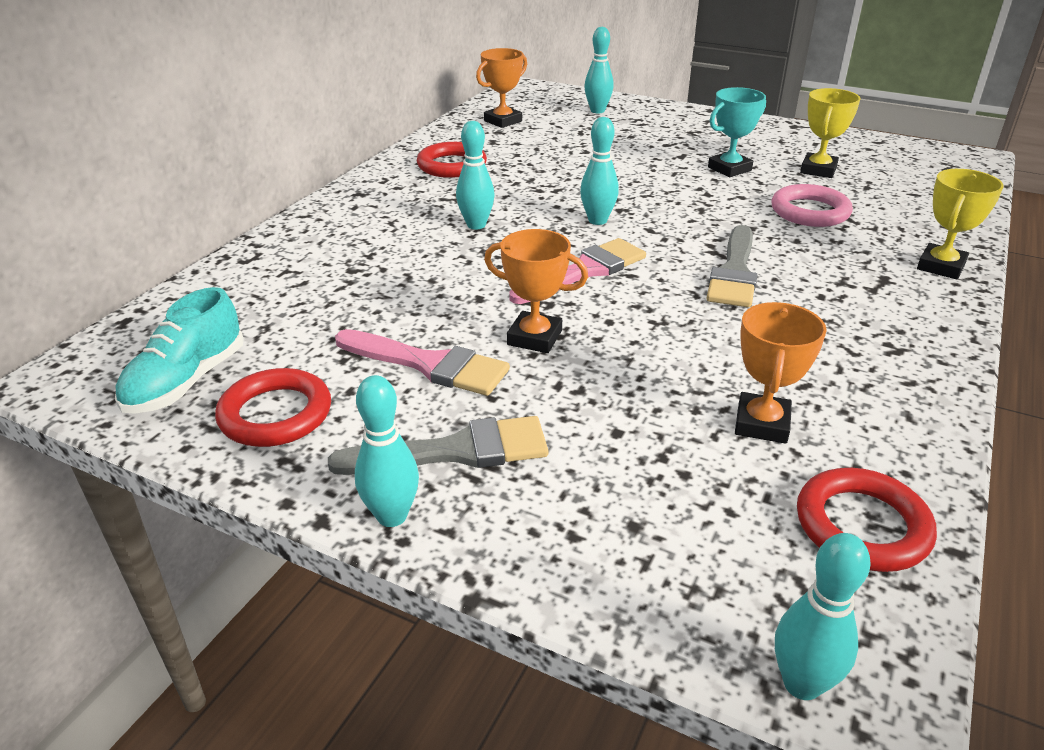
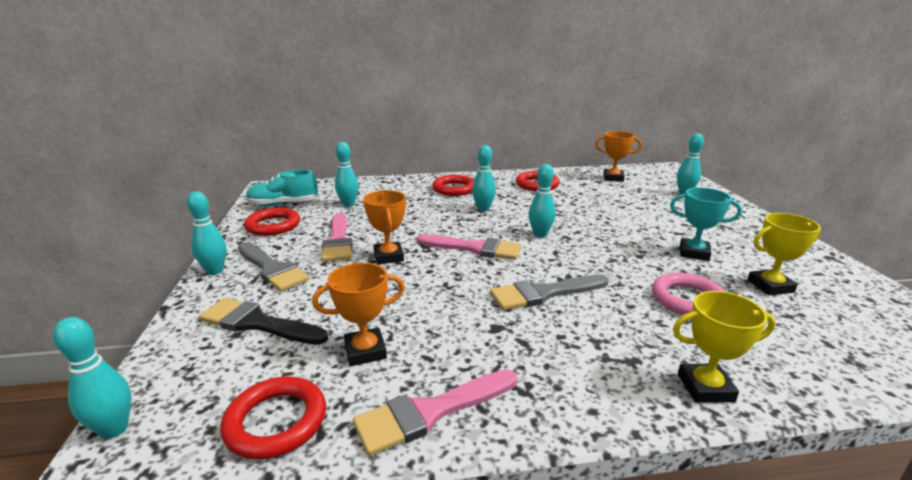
camera: 55 degrees right, 10 degrees down
(296, 318) = (348, 204): none -> turquoise bowling pin
(375, 219) = (454, 189): none -> red ring
(621, 499) = (257, 323): none -> black brush
(901, 414) = (430, 412): none -> pink brush

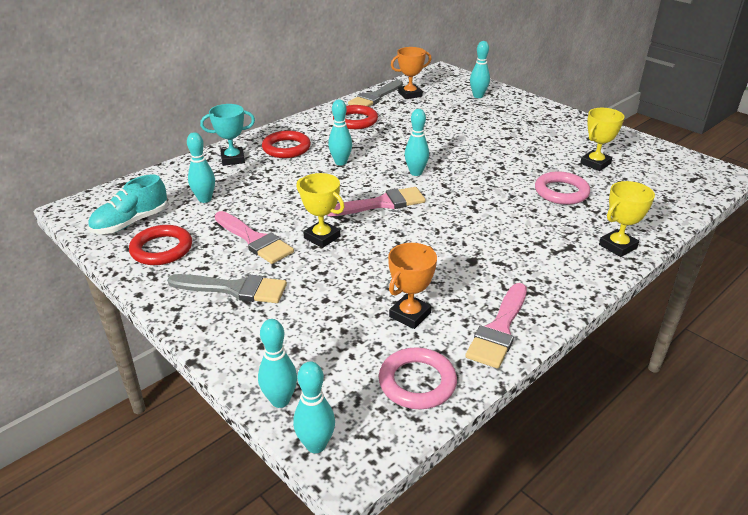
camera: 35 degrees left, 10 degrees up
(215, 271) = (181, 313): turquoise bowling pin -> turquoise bowling pin (280, 400)
(257, 323) = (299, 334): black brush -> none
(276, 421) = (417, 382): red ring -> pink ring
(388, 256) = (322, 237): orange trophy -> yellow trophy
(543, 293) = (474, 222): grey brush -> grey brush (375, 97)
(694, 253) = (532, 152): turquoise trophy -> turquoise trophy (233, 159)

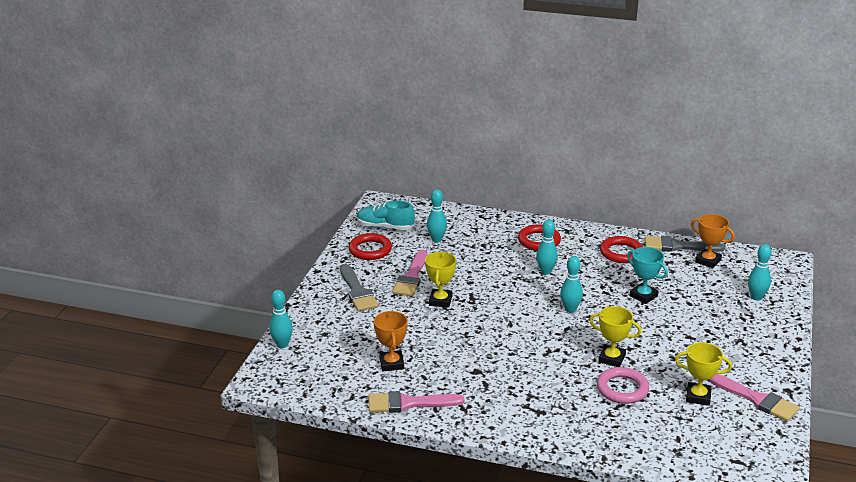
camera: 60 degrees right, 5 degrees down
(233, 159) = (497, 227): turquoise trophy -> turquoise trophy (643, 296)
(316, 445) = (261, 368): turquoise bowling pin -> none
(381, 203) = (508, 309): pink brush -> pink brush (756, 399)
(410, 315) = (391, 363): orange trophy -> orange trophy turned 75 degrees clockwise
(417, 382) = (333, 386): pink ring -> none
(617, 246) = (565, 436): yellow trophy -> yellow trophy (611, 358)

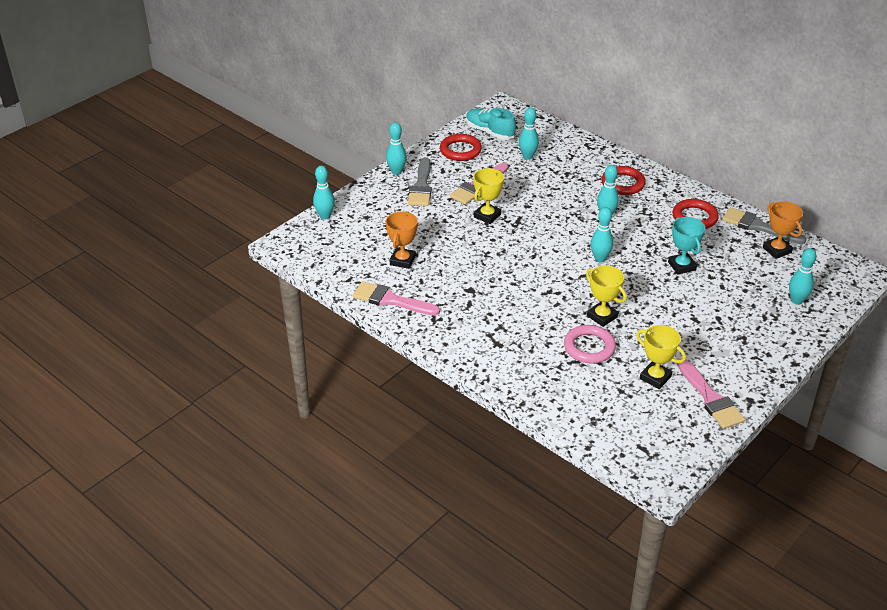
camera: 25 degrees right, 10 degrees up
(323, 284) = (396, 172): none -> turquoise bowling pin

